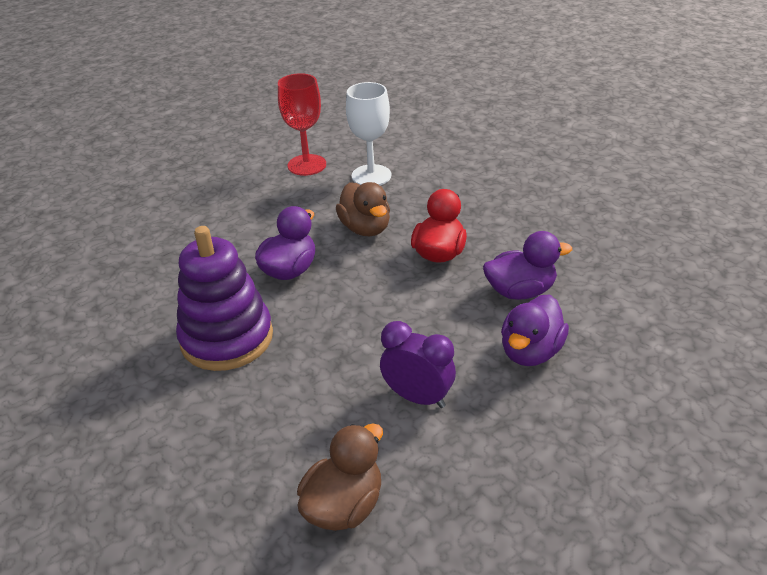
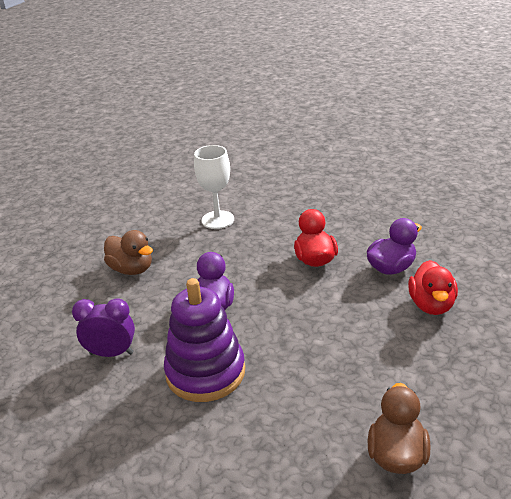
camera: 25 degrees left, 5 degrees down
(307, 165) = (159, 226): red goblet -> none
(365, 228) = (246, 258): brown duck -> brown duck (132, 269)
(417, 397) = (383, 362): purple clock -> purple clock (111, 353)
(530, 352) = (431, 305): purple duck -> red duck

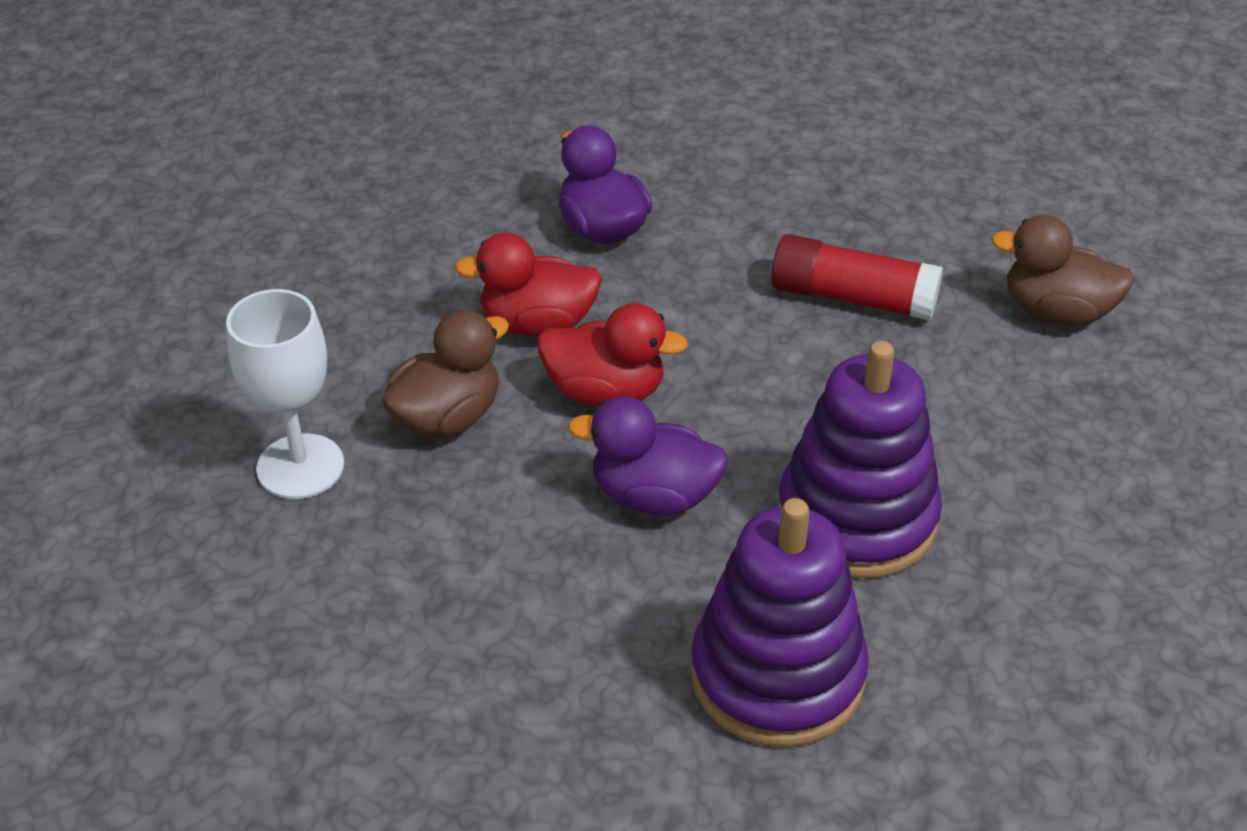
camera: 85 degrees left, 10 degrees up
(111, 353) = (777, 675): purple clock -> purple stacking toy
(132, 269) = (460, 645): brown duck -> brown duck (447, 417)
(373, 360) = (852, 298): none -> red glue stick
(431, 305) = (725, 206): red duck -> red duck (605, 392)

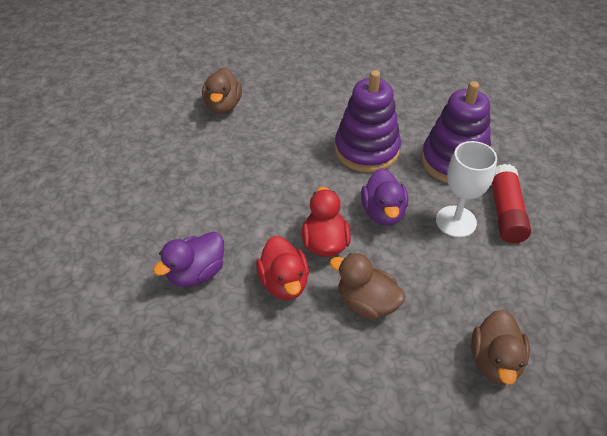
camera: 105 degrees left, 5 degrees up
(245, 555) = (494, 361): none -> brown duck
(300, 467) = (428, 358): white goblet -> white goblet (456, 221)
(852, 298) = (230, 167): red glue stick -> red glue stick (506, 212)

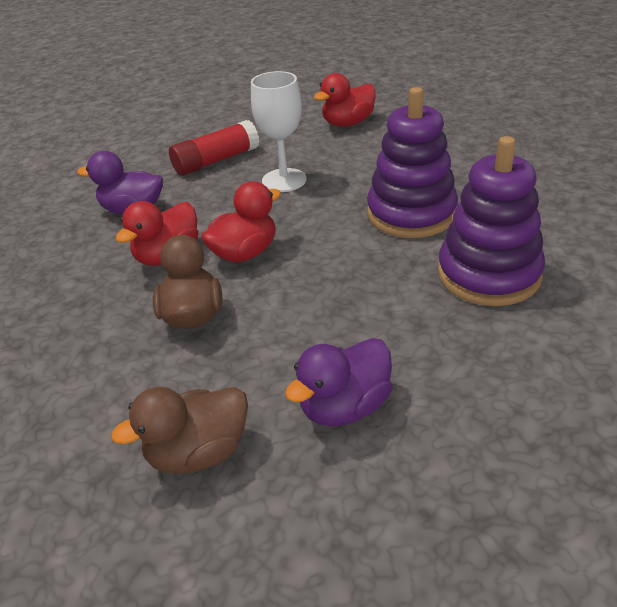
camera: 55 degrees right, 10 degrees down
(223, 106) = (348, 123): brown duck -> red duck
(383, 212) = (333, 266): purple duck -> purple duck (344, 407)
(456, 221) = (389, 321): white goblet -> white goblet (284, 180)
(506, 212) = (462, 353): red glue stick -> red glue stick (216, 161)

